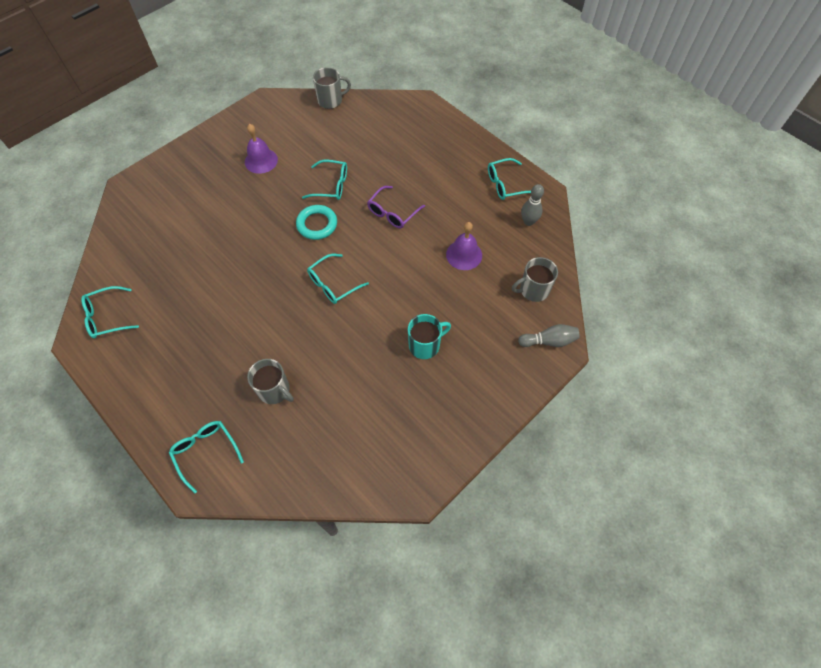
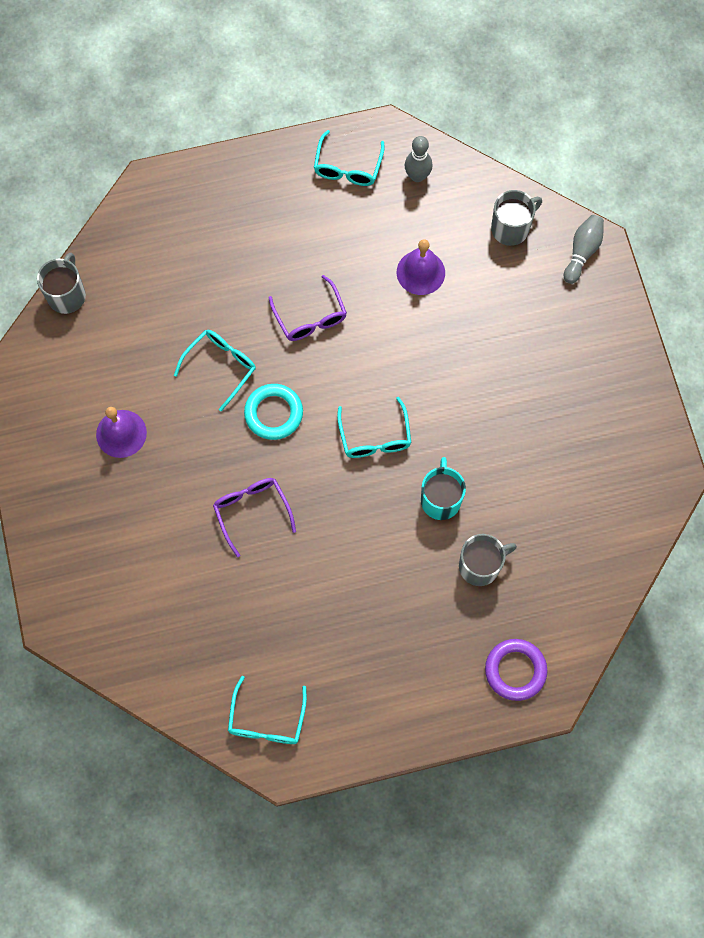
camera: 60 degrees left, 10 degrees up
(205, 452) = (515, 670): turquoise glasses -> purple ring
(245, 244) = (252, 511): none -> purple glasses
(425, 345) = (515, 379): turquoise mug -> turquoise mug (440, 499)
(533, 290) = (511, 228): grey mug -> grey mug turned 135 degrees counterclockwise

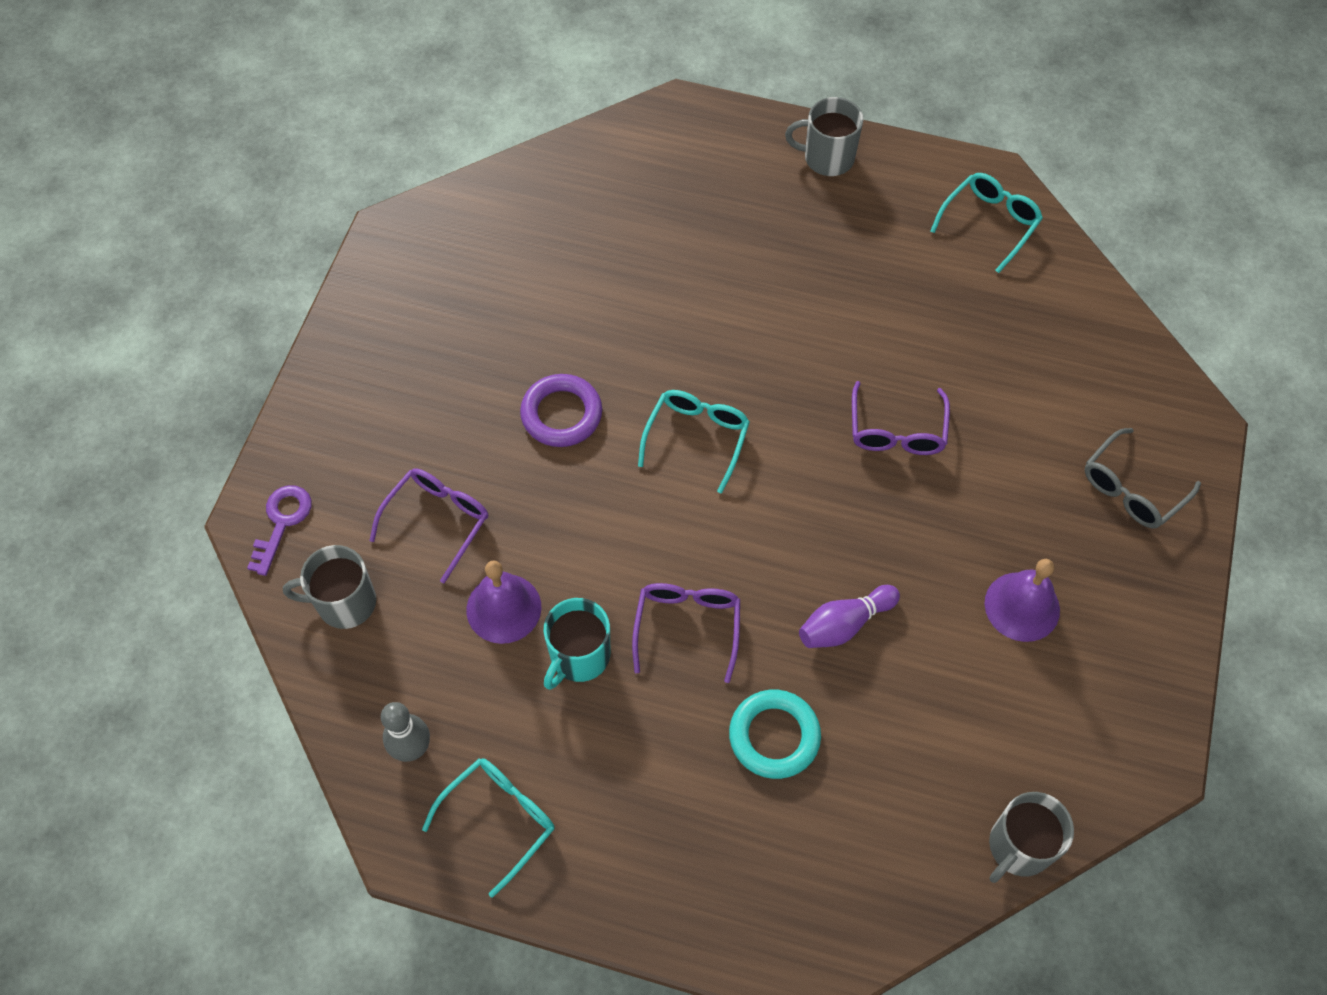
camera: 150 degrees left, 10 degrees down
(83, 551) = (1131, 489): none -> grey glasses
(221, 366) = (844, 624): turquoise glasses -> purple bowling pin
(273, 413) = (807, 529): turquoise ring -> turquoise ring (774, 736)
(440, 499) = (664, 335): turquoise mug -> turquoise mug (579, 656)
(480, 566) = (665, 251): grey mug -> grey mug (827, 158)
(494, 301) = (438, 521): none -> purple glasses
(515, 670) = (696, 146): purple ring -> purple ring (561, 414)
(582, 252) = (282, 522): grey bowling pin -> purple key

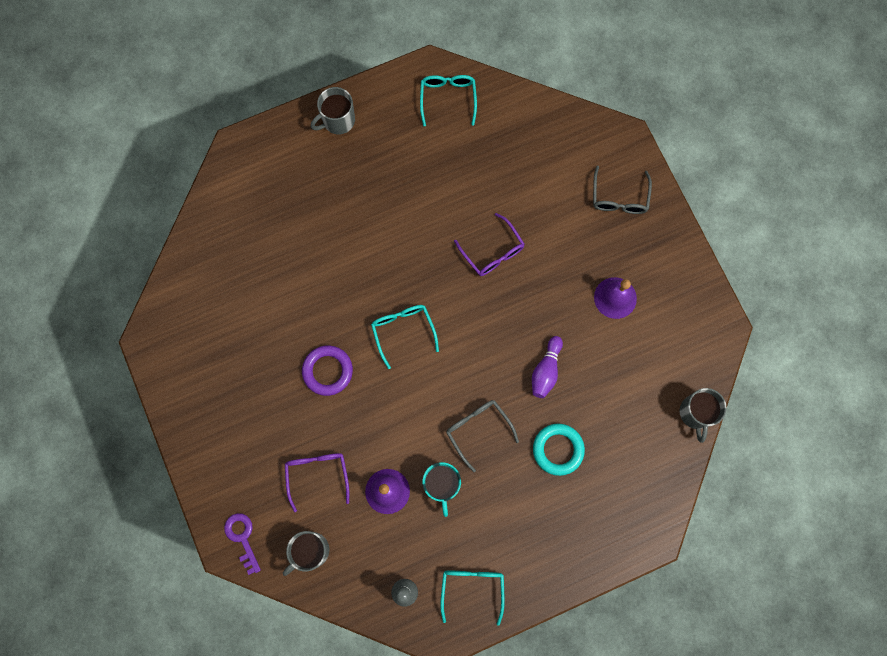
camera: 40 degrees left, 15 degrees up
(687, 626) = (478, 429): purple glasses -> grey glasses

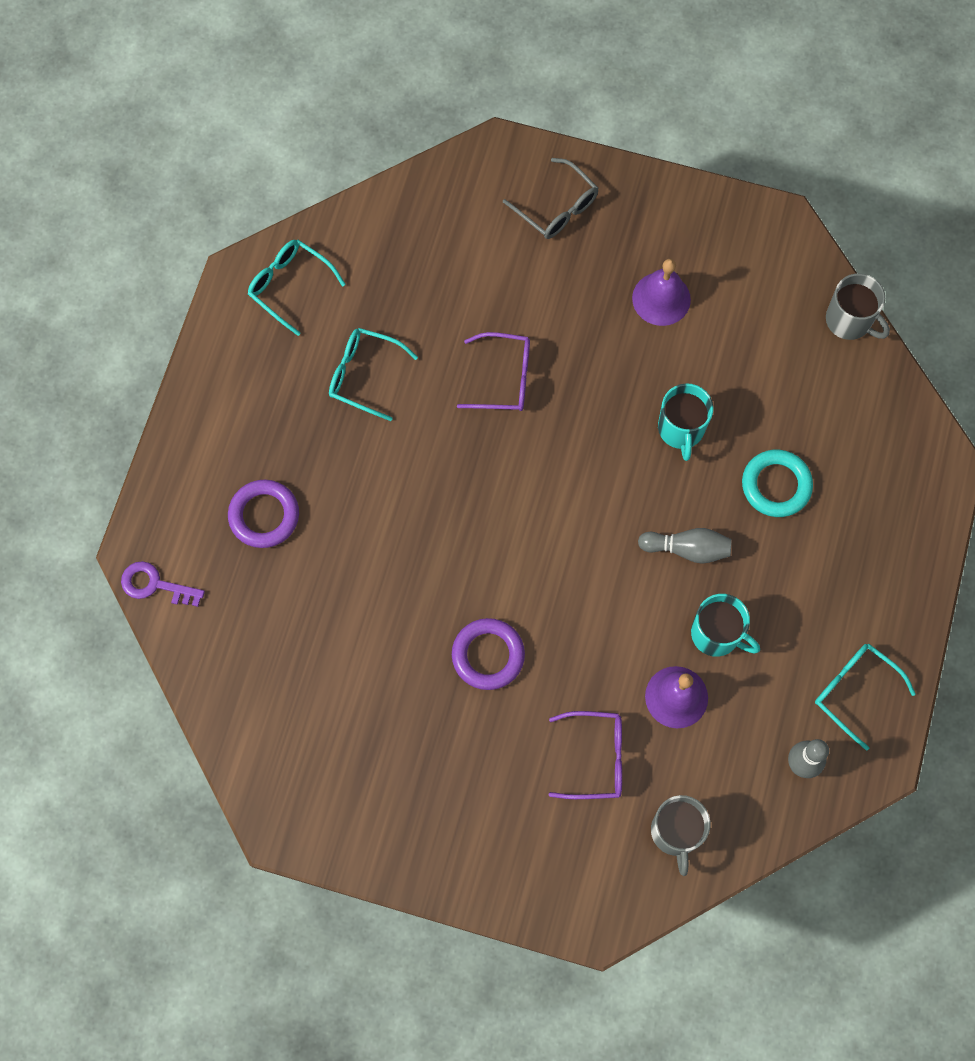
camera: 50 degrees left, 5 degrees down
(242, 538) = (600, 897): purple key -> purple key (155, 585)
(308, 193) = (264, 515): none -> purple ring
(317, 474) = (596, 758): purple glasses -> purple glasses turned 150 degrees clockwise
(338, 120) = (208, 419): grey mug -> none
(403, 331) = (511, 540): turquoise glasses -> turquoise glasses (364, 375)
(478, 429) = (687, 549): grey glasses -> grey bowling pin
(546, 370) = (681, 429): purple bowling pin -> turquoise mug

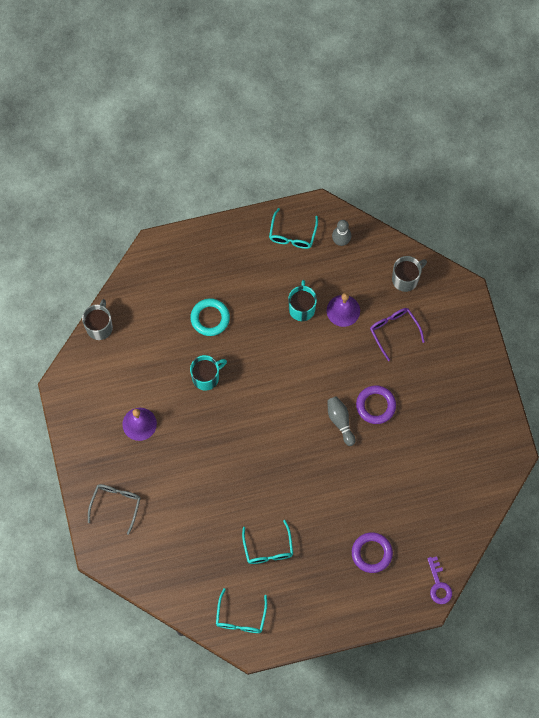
camera: 120 degrees left, 0 degrees up
(504, 378) = (229, 477): purple glasses -> none
(687, 549) = (267, 342): grey bowling pin -> grey bowling pin (340, 421)

